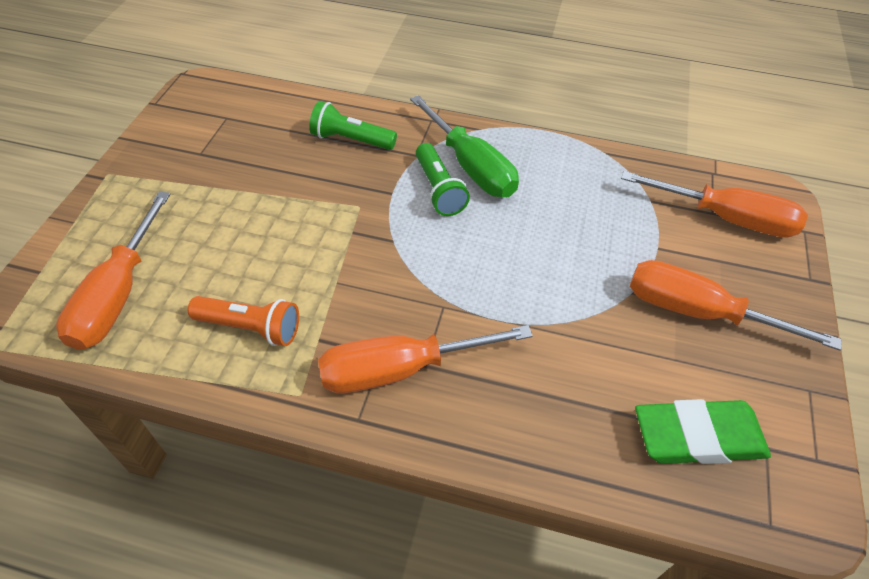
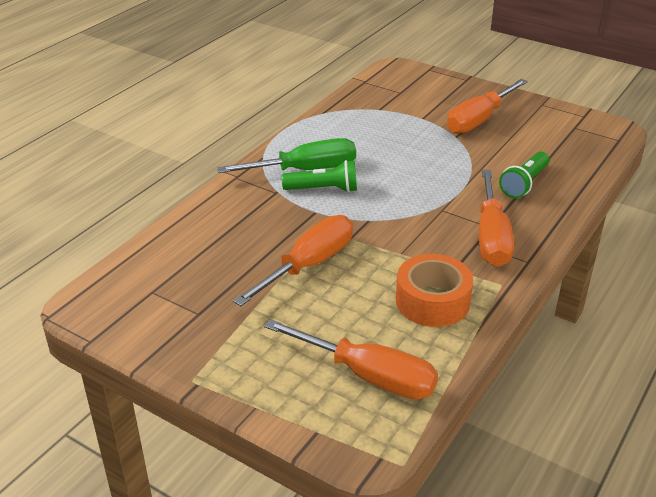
camera: 70 degrees left, 15 degrees down
(251, 328) = (432, 301): orange flashlight -> orange tape
(351, 140) = (236, 222): green flashlight -> green flashlight (524, 184)
(698, 437) = (564, 144): green eraser -> none
(725, 218) = (407, 89): orange screwdriver -> orange screwdriver (308, 265)

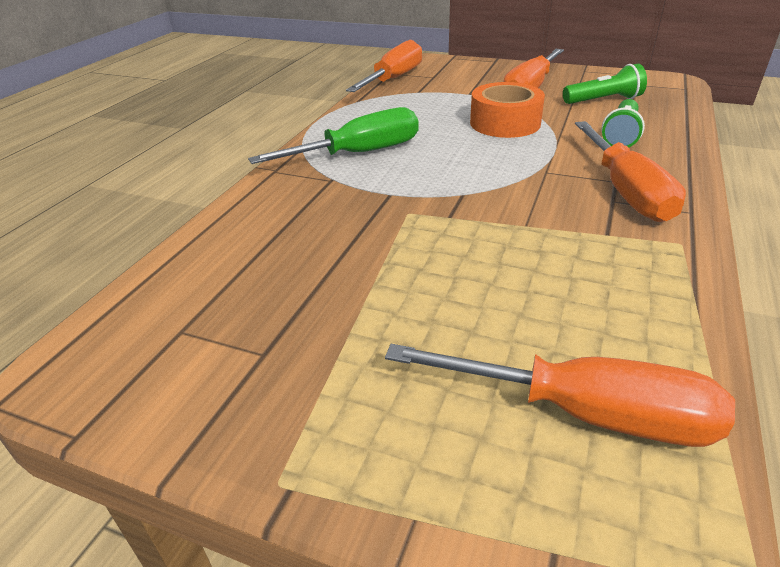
camera: 10 degrees left, 0 degrees up
(308, 265) = (408, 258): orange screwdriver -> orange screwdriver (393, 79)
(323, 189) = (390, 169): green flashlight -> green flashlight (604, 100)
(432, 301) = (607, 279): orange tape -> orange tape (505, 123)

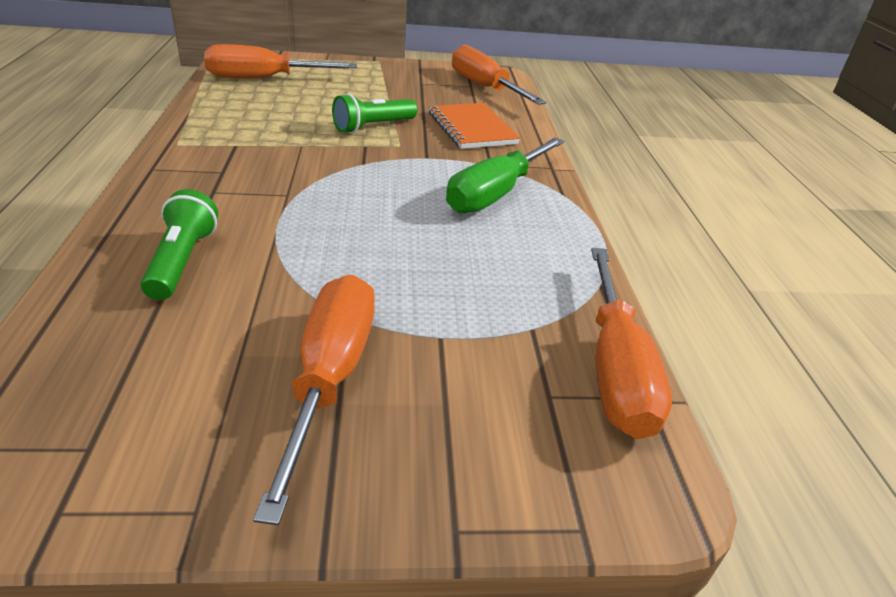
camera: 150 degrees right, 0 degrees up
(296, 228) = (471, 128): none -> orange notebook
(505, 123) = (351, 264): orange tape -> none
(604, 100) = (181, 355): green flashlight -> green flashlight (373, 127)
(625, 191) = (206, 181): orange screwdriver -> orange screwdriver (485, 87)

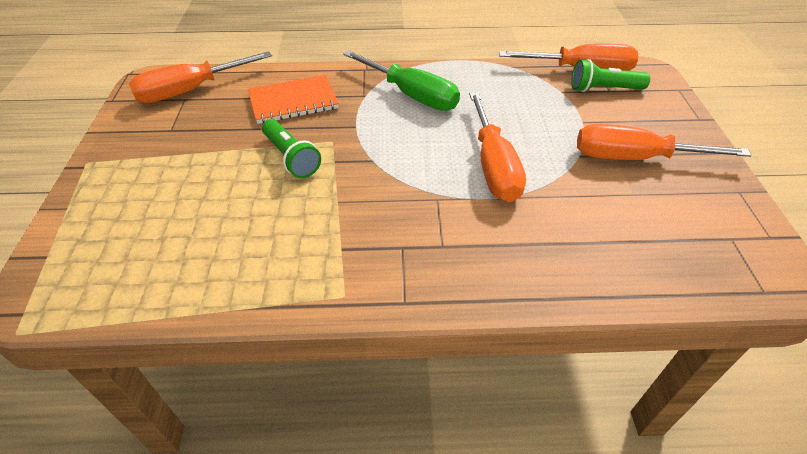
camera: 85 degrees left, 10 degrees up
(182, 261) = (553, 241): green flashlight -> green flashlight (603, 89)
(264, 79) = (136, 256): orange screwdriver -> orange screwdriver (493, 165)

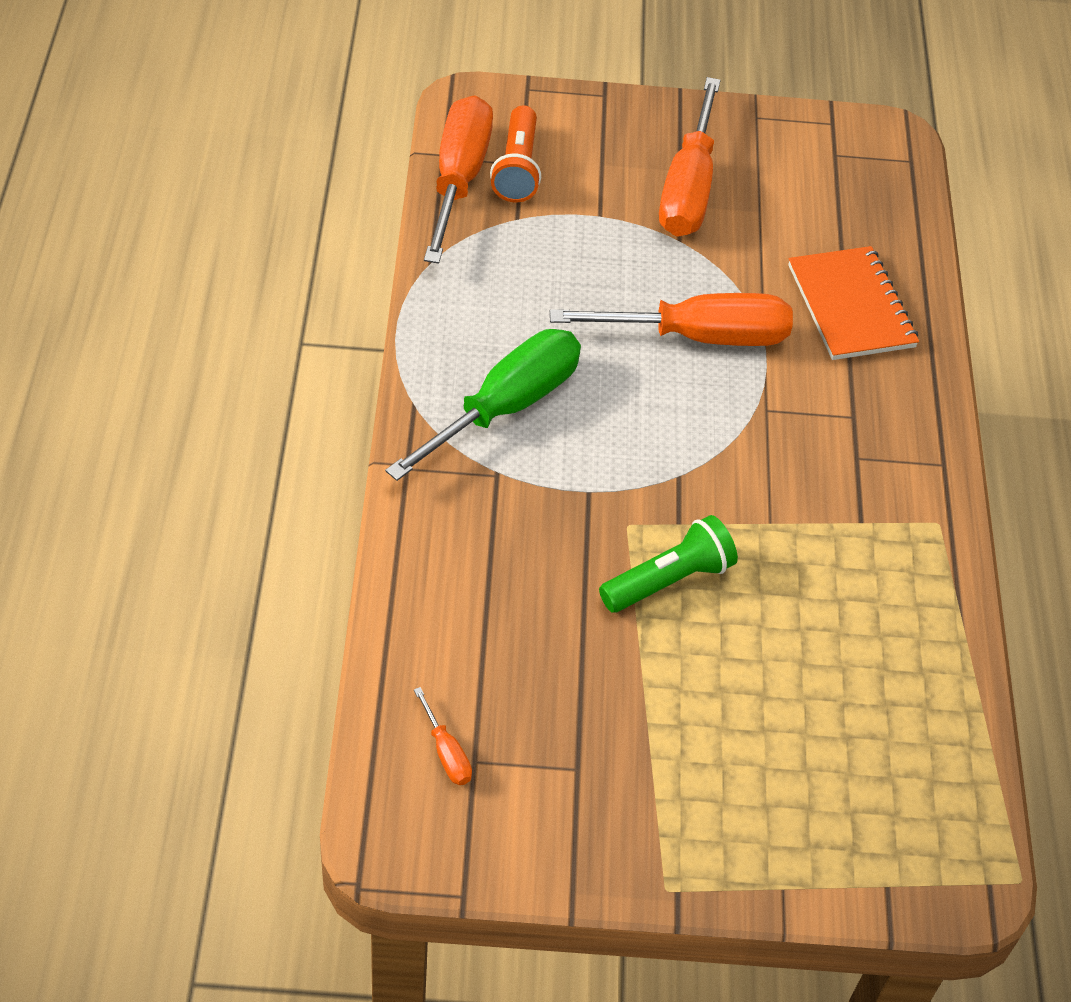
camera: 90 degrees left, 5 degrees up
(191, 90) = (446, 752): orange screwdriver -> orange screwdriver, size x0.41
(293, 101) = (506, 579): orange notebook -> orange notebook (851, 306)
(603, 89) = (517, 169): green flashlight -> orange flashlight

